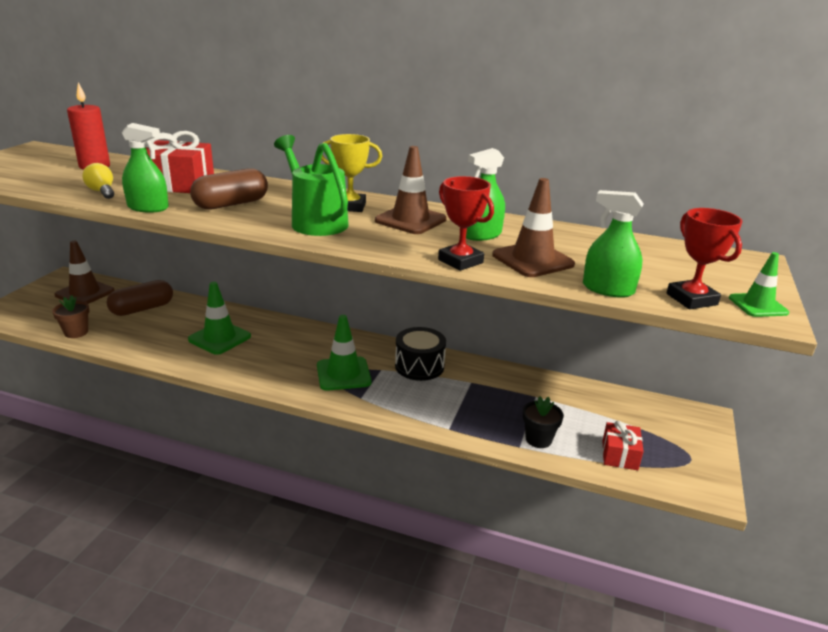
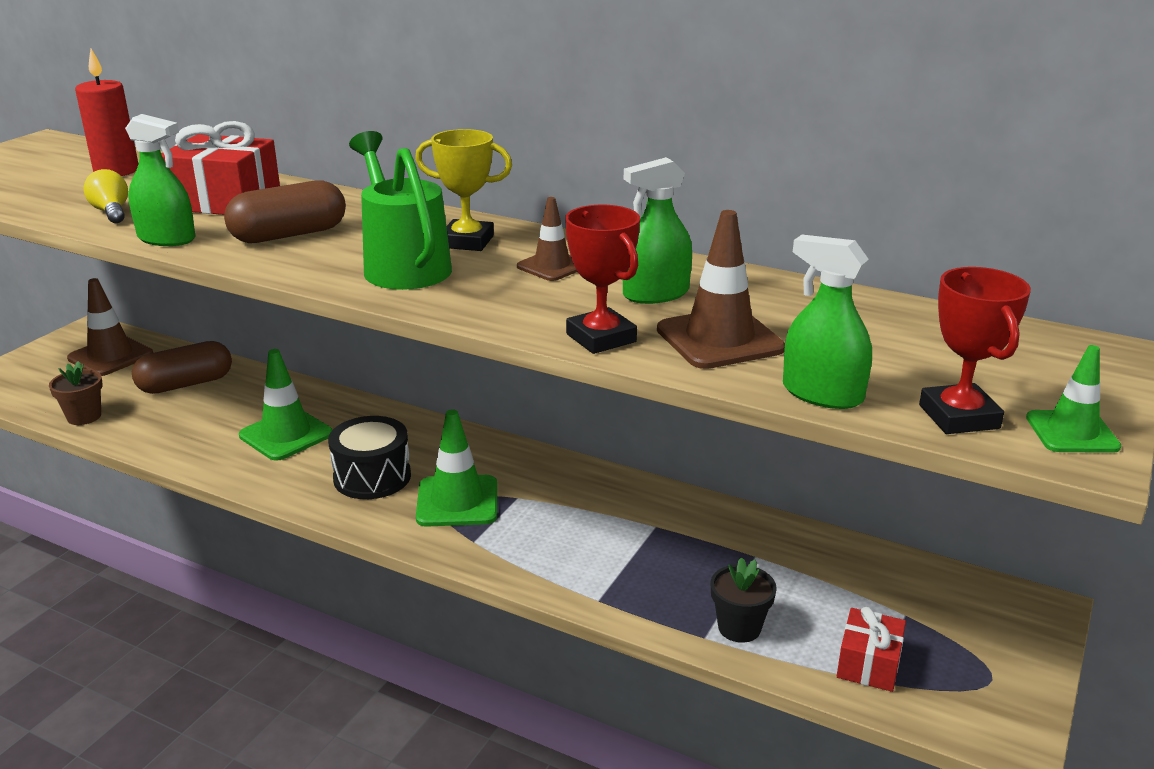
camera: 10 degrees right, 0 degrees up
(410, 220) = (552, 266): brown traffic cone -> brown traffic cone, size x0.61
(419, 366) = (579, 495): black drum -> black drum (372, 477)

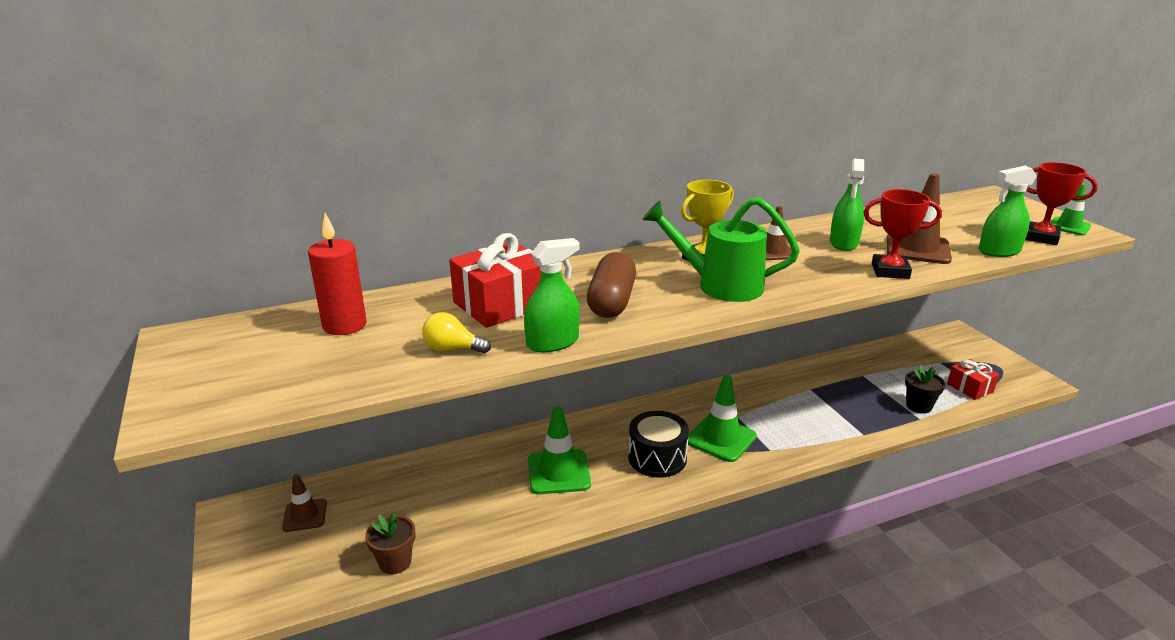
camera: 50 degrees left, 0 degrees up
(110, 356) = (305, 515): brown traffic cone -> brown traffic cone, size x0.61
(186, 384) = (416, 492): brown capsule -> none

